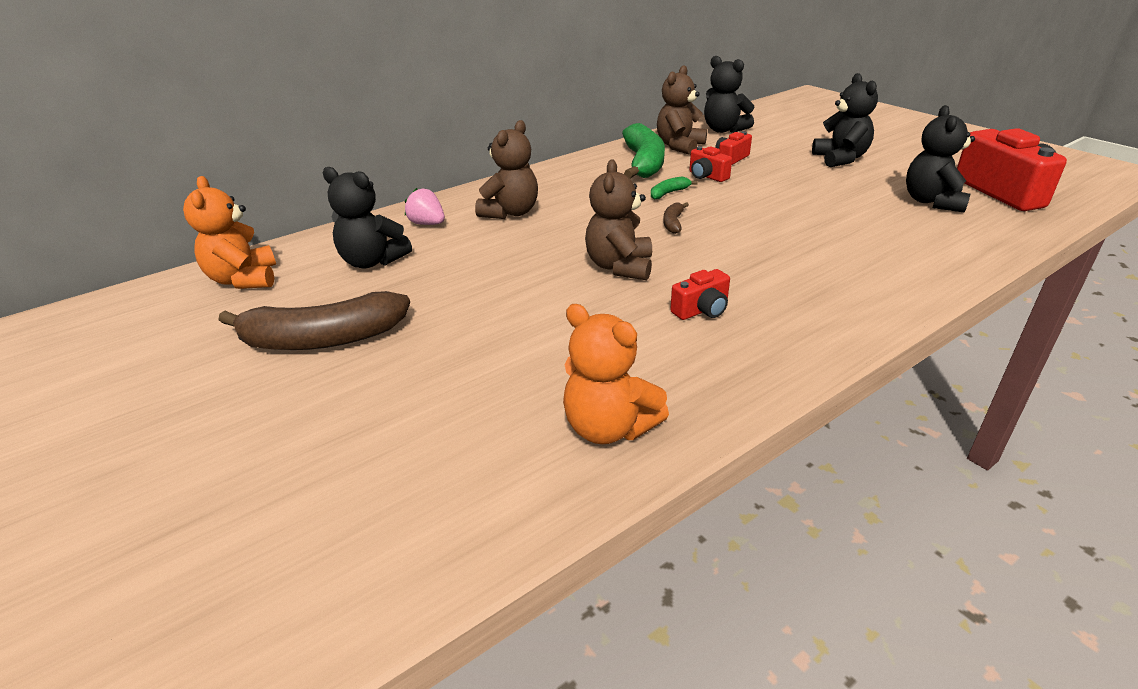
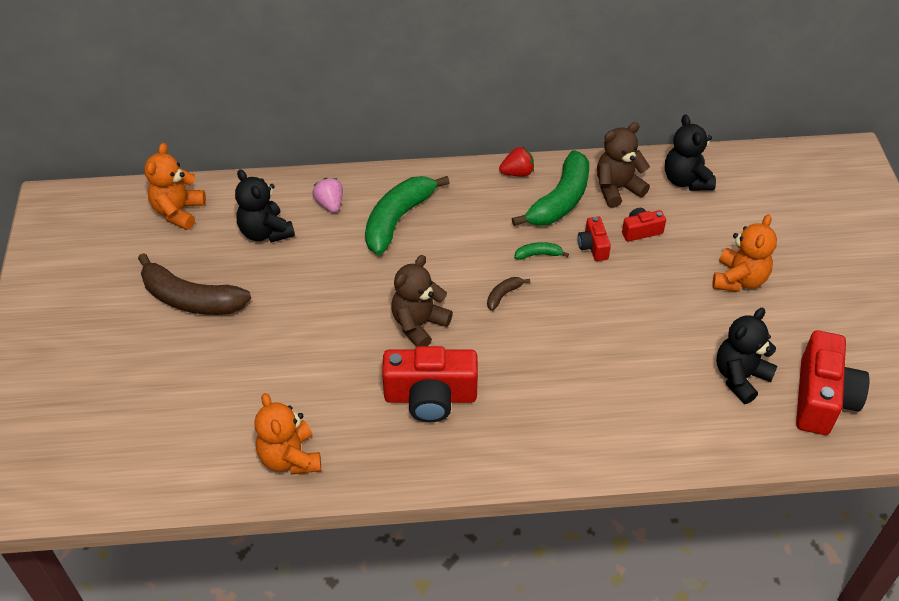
camera: 30 degrees right, 15 degrees up
(510, 212) = (398, 219): brown teddy bear -> green banana
(587, 160) = (517, 173): none -> red strawberry
(702, 310) = (430, 397): red camera -> red camera, size x2.02
(840, 159) = (739, 279): black teddy bear -> orange teddy bear

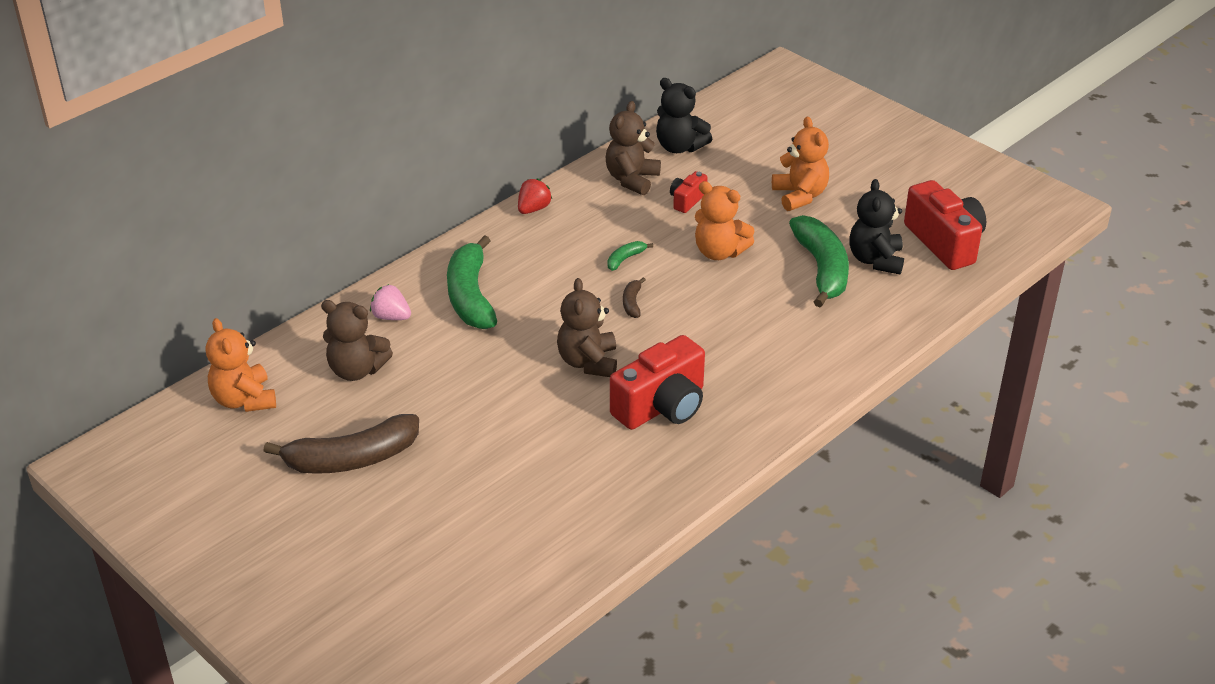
camera: 40 degrees left, 10 degrees down
(265, 232) = (356, 370): black teddy bear -> brown teddy bear
(290, 458) = (599, 517): orange teddy bear -> orange teddy bear (719, 252)
(560, 200) = (595, 211): green banana -> green banana (821, 269)
(593, 246) = (662, 230): red camera -> none

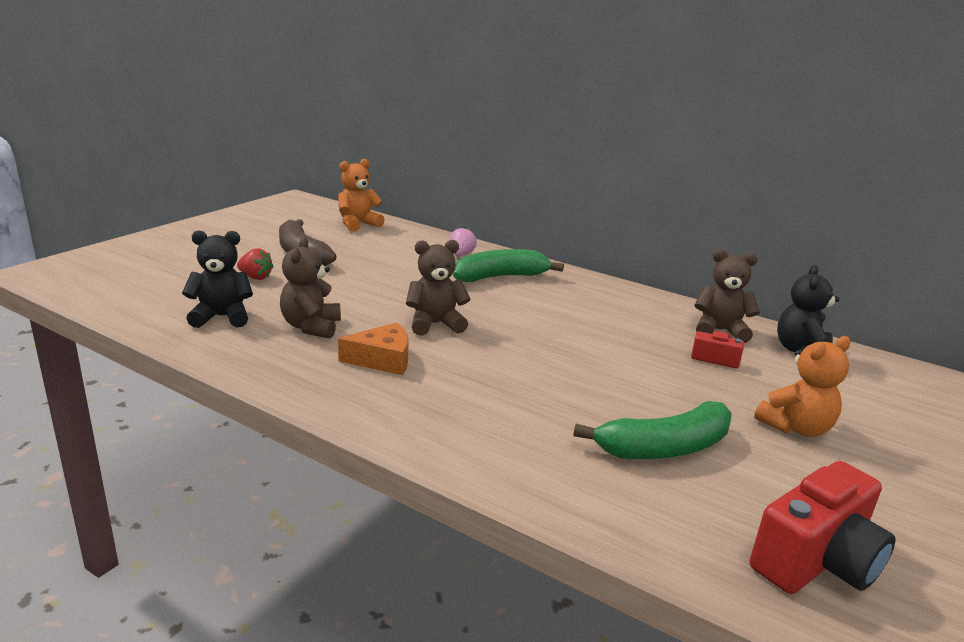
camera: 75 degrees right, 15 degrees down
(356, 370) = (397, 249): brown teddy bear -> brown teddy bear (311, 327)
(533, 209) = (633, 293): red strawberry -> red strawberry (255, 277)
(625, 259) = (593, 333): green banana -> none
(632, 303) = (530, 339): brown banana -> none
(662, 406) = (382, 359): red camera -> orange cheese
(719, 252) = (643, 380): orange teddy bear -> none
(875, 260) = (717, 491): black teddy bear -> black teddy bear (221, 317)

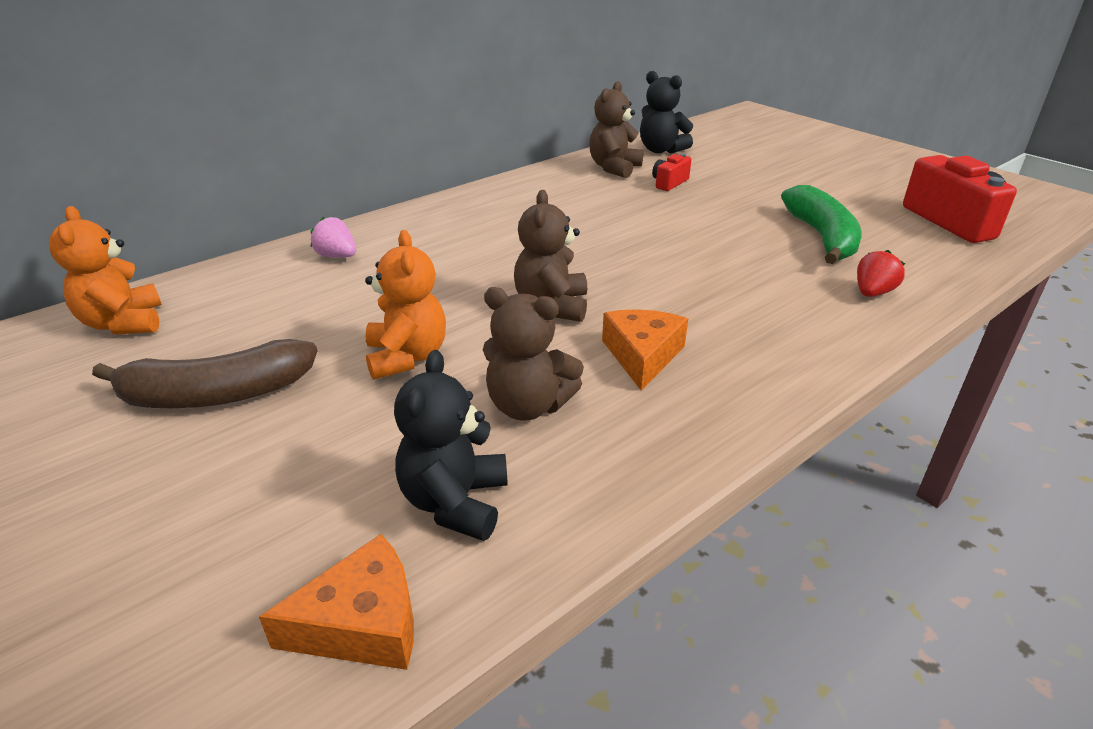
camera: 70 degrees left, 10 degrees up
(142, 308) = (362, 623): none -> orange cheese
(255, 277) = (294, 455): red strawberry -> red strawberry (872, 293)
(500, 277) = (430, 243): green banana -> none
(795, 428) = (784, 184): orange teddy bear -> orange teddy bear (407, 357)

